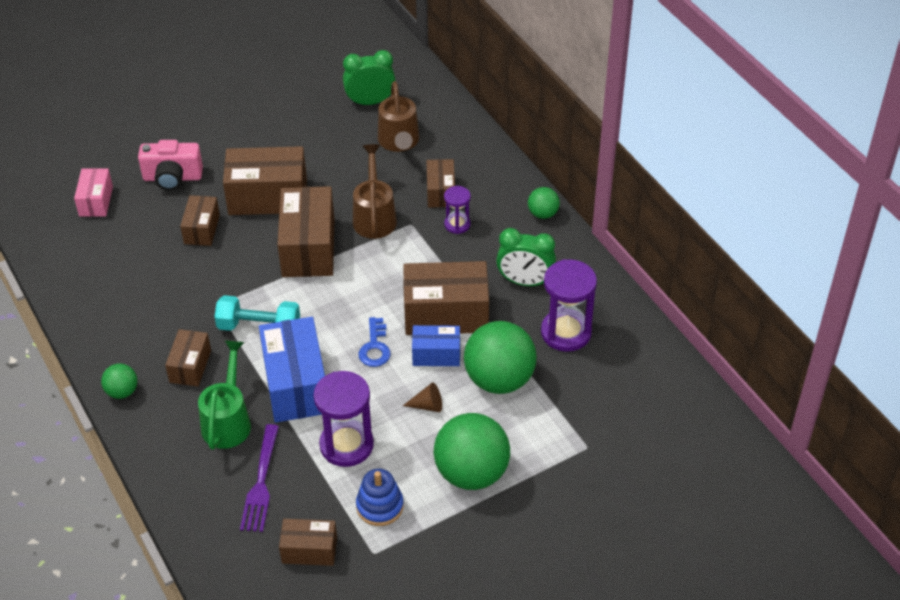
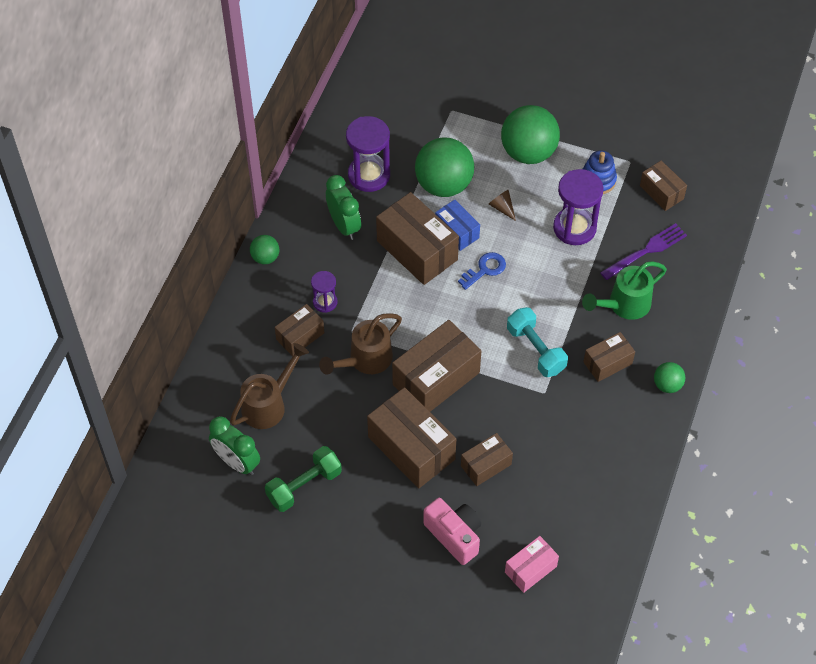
camera: 130 degrees left, 10 degrees up
(296, 385) = (559, 290): blue box -> none
(309, 125) = (304, 486): none -> green dumbbell

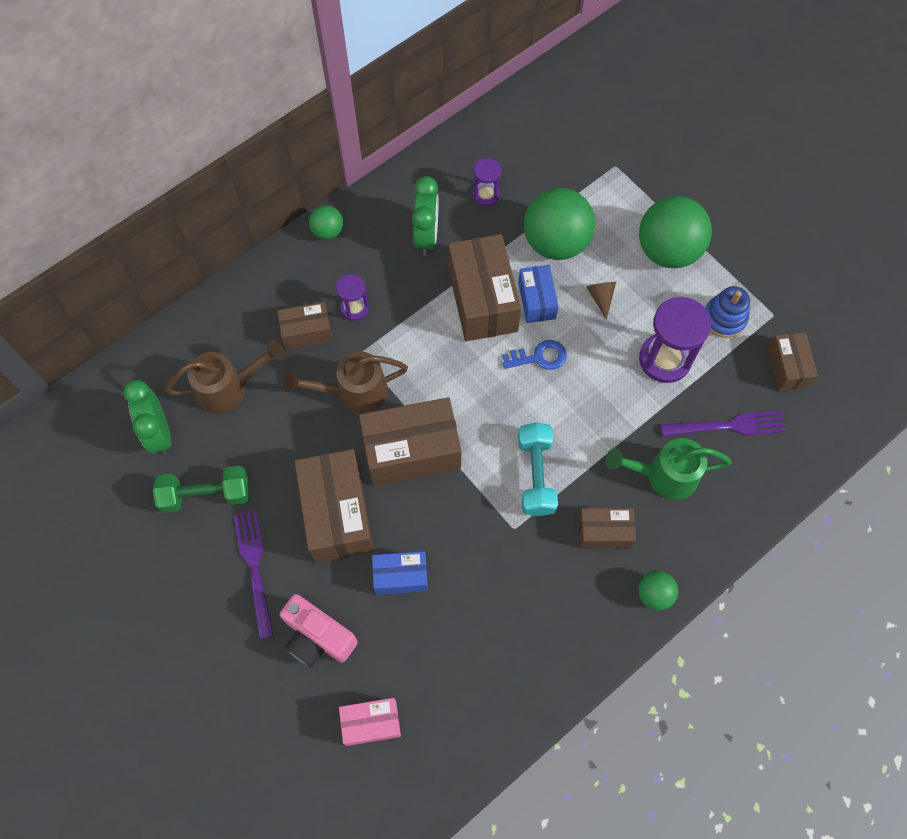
camera: 30 degrees right, 10 degrees up
(369, 175) = (486, 195): purple hourglass -> purple hourglass, size x0.55
(376, 515) = (254, 567): none -> purple fork
(454, 535) = (318, 637): pink camera -> pink camera turned 135 degrees clockwise
(486, 465) = (401, 576): brown box -> blue box

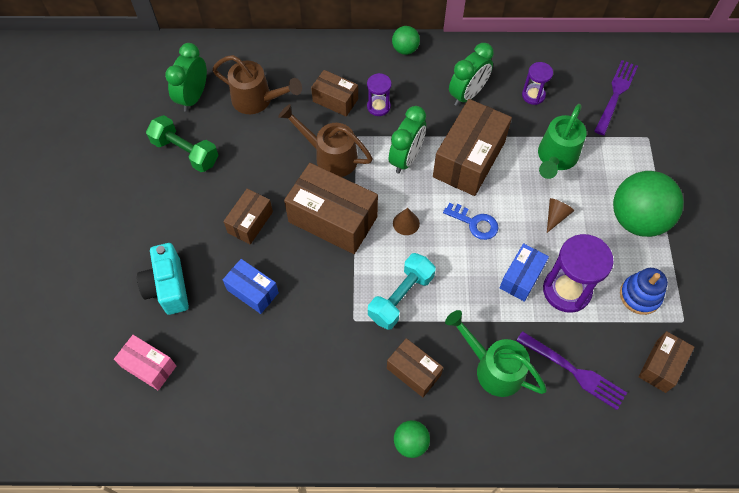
camera: 40 degrees right, 5 degrees down
(254, 567) = (172, 216): purple fork -> purple fork (616, 94)
(318, 637) = (168, 287): pink camera -> turquoise camera
(337, 514) = (250, 222): brown box -> brown box, size x0.56
(425, 341) = (406, 158): none -> green clock
(480, 403) = (406, 223): none -> brown cone
(537, 300) = (507, 185): blue box -> blue box (521, 277)
(556, 243) = (555, 158): green ball -> green watering can

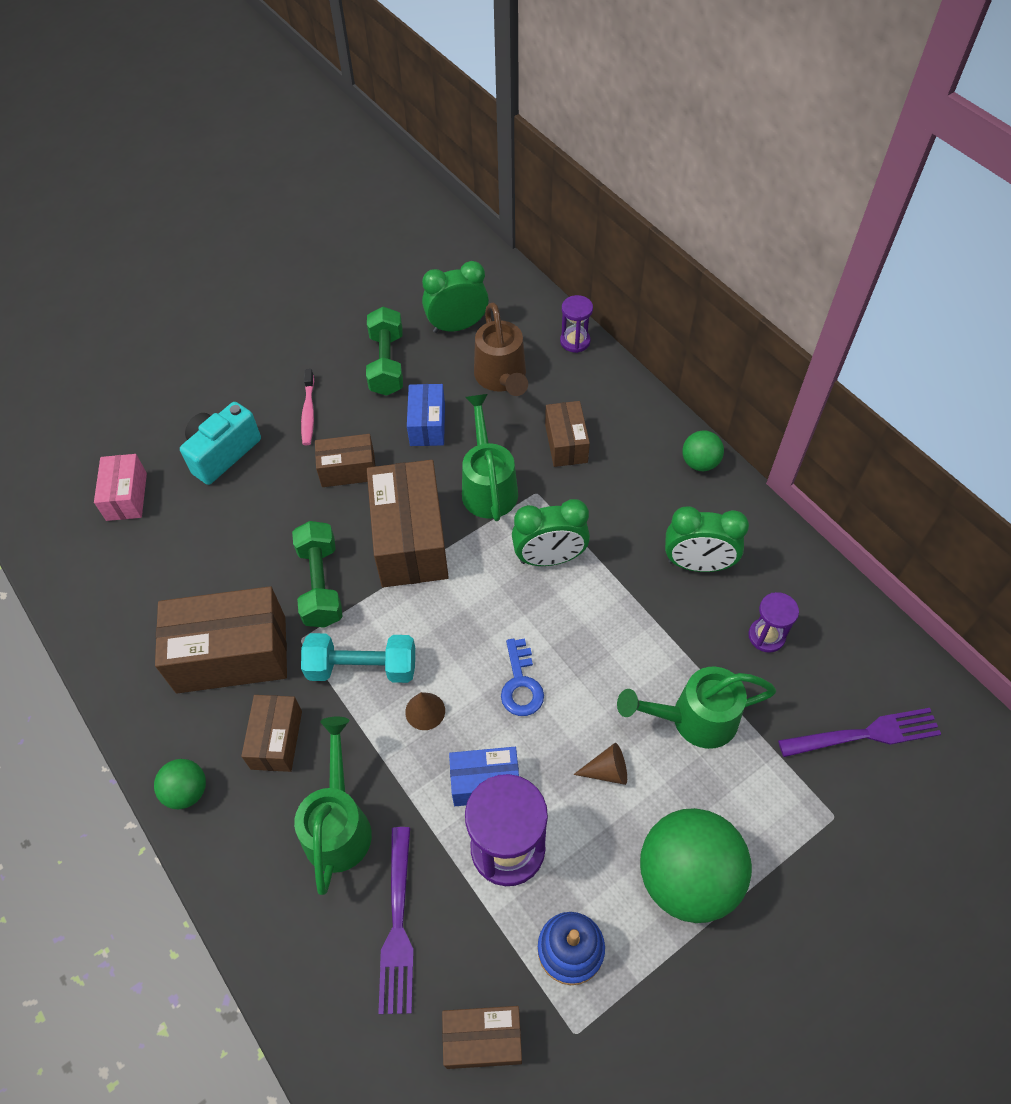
camera: 55 degrees right, 5 degrees down
(182, 218) = (308, 412): none -> pink toothbrush
(252, 291) = (268, 525): blue box -> blue box (427, 425)
(323, 286) = (321, 584): none -> green dumbbell
(330, 156) = (488, 486): brown watering can -> green watering can
(378, 107) = (595, 488): purple hourglass -> purple hourglass (575, 341)
(406, 223) = (462, 612): brown cone -> brown cone (425, 711)
(469, 159) = (605, 623): brown box -> brown box (231, 654)

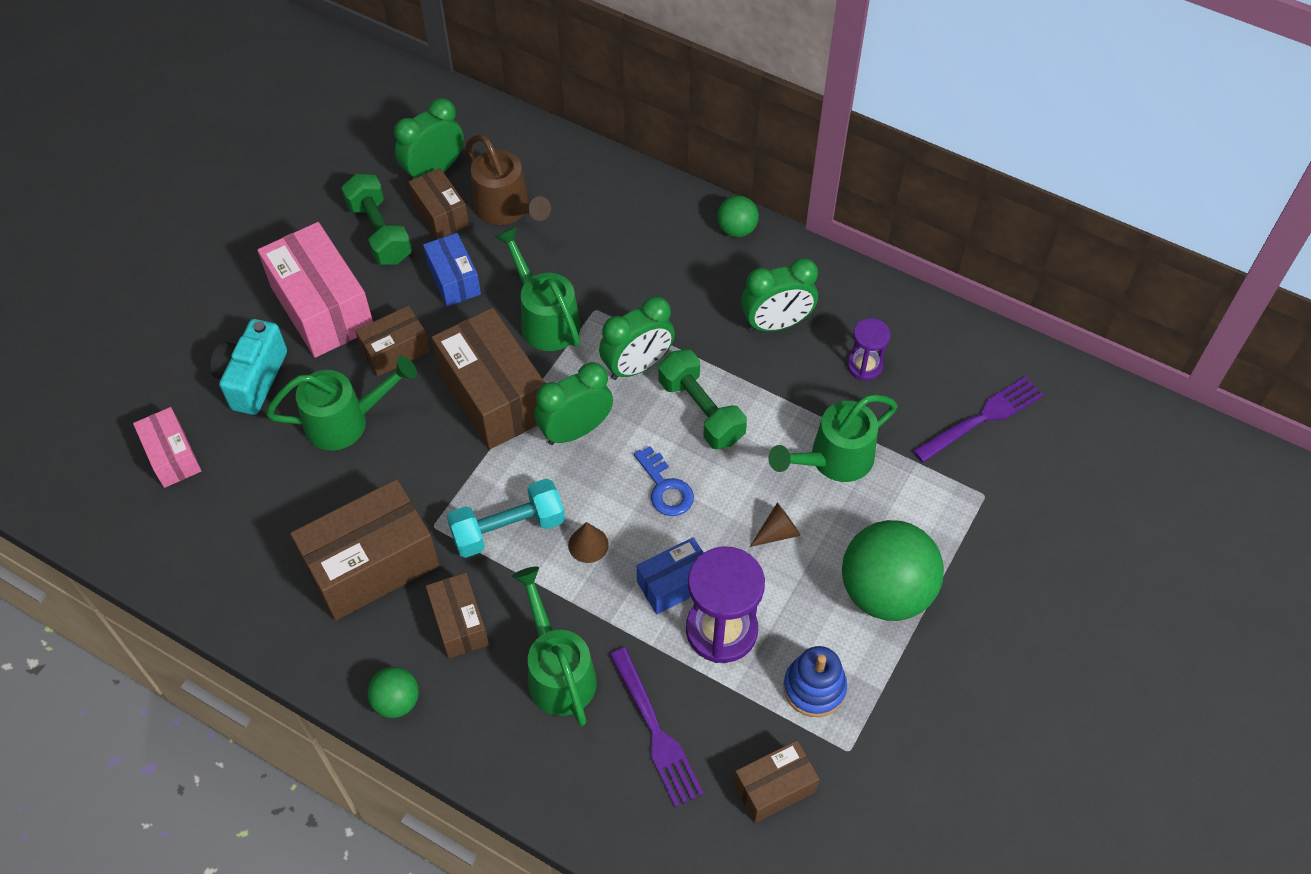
camera: 25 degrees left, 0 degrees up
(276, 517) = (346, 421): none -> green watering can
(308, 412) = (322, 308): pink toothbrush -> pink box
(321, 584) = (426, 468): green dumbbell -> green dumbbell (701, 411)
(465, 598) = (575, 430): none -> green clock
(566, 443) = (601, 253): brown box -> brown box (440, 214)
(575, 341) = (562, 149): purple hourglass -> none

